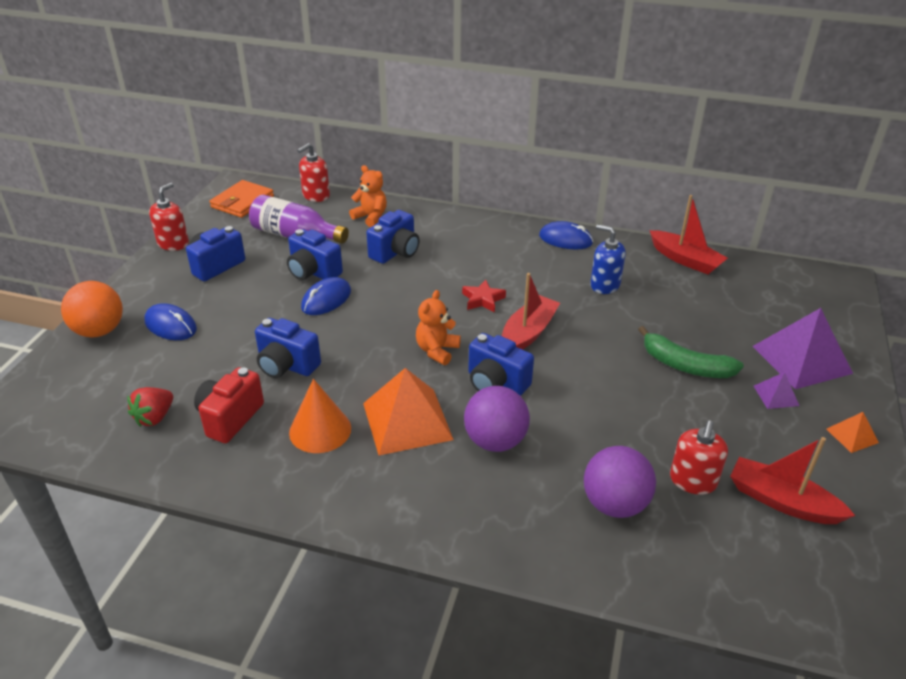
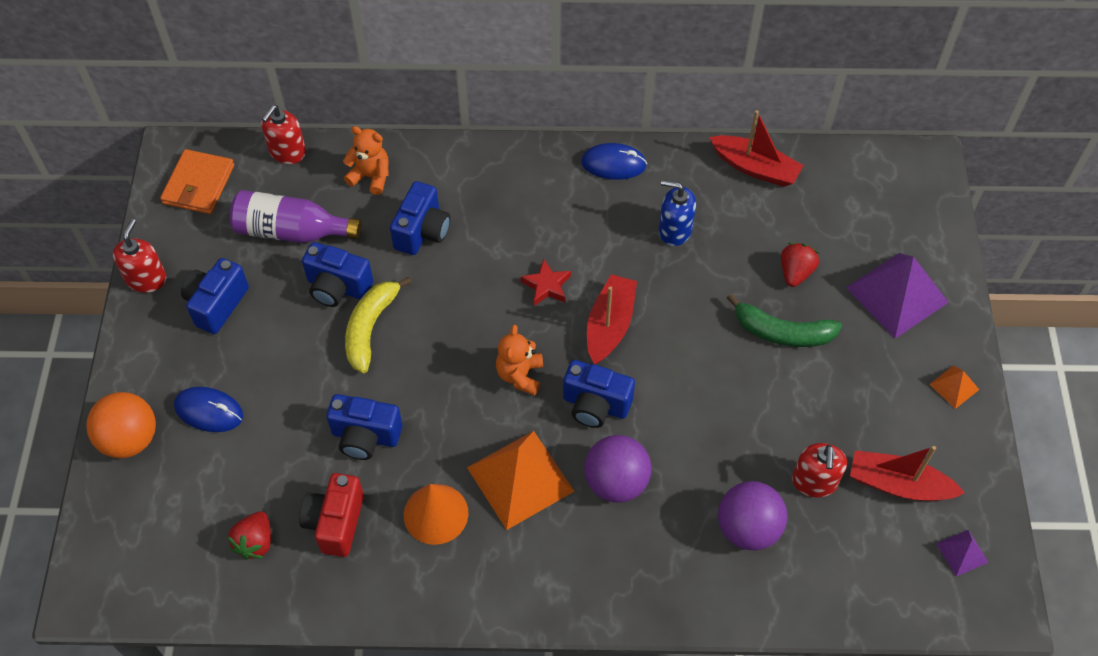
camera: 15 degrees left, 20 degrees up
(326, 299) = (370, 328): blue mouse -> yellow banana
(706, 328) = (795, 272): none -> red strawberry
(776, 395) = (877, 352): purple pyramid -> purple pyramid (962, 552)

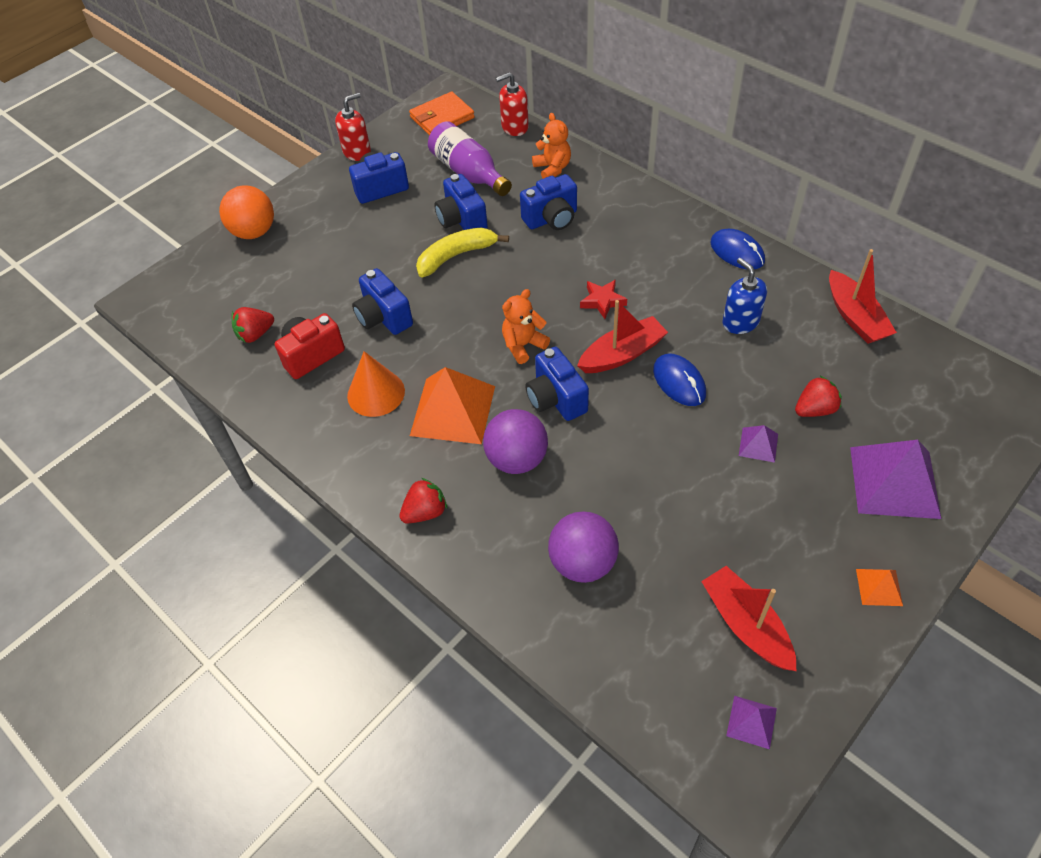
camera: 45 degrees right, 5 degrees down
(209, 411) = (311, 244): blue mouse -> blue mouse (679, 382)
(588, 585) = (425, 512): none -> red strawberry
(782, 332) = (758, 444): green banana -> purple pyramid
(814, 482) = (673, 569): red soap dispenser -> none

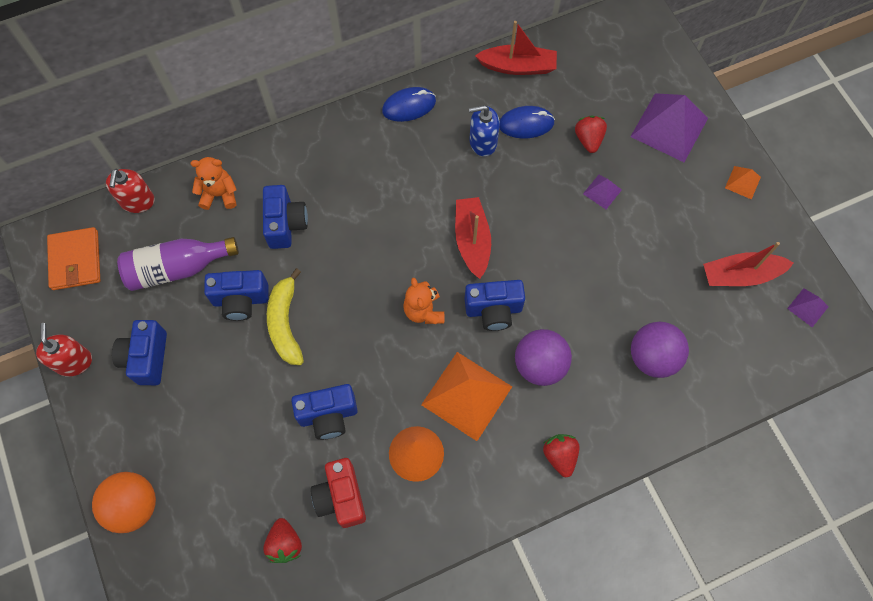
camera: 70 degrees left, 15 degrees up
(602, 301) = (407, 229): red star -> none
(679, 382) = (520, 214): blue mouse -> blue mouse (526, 124)

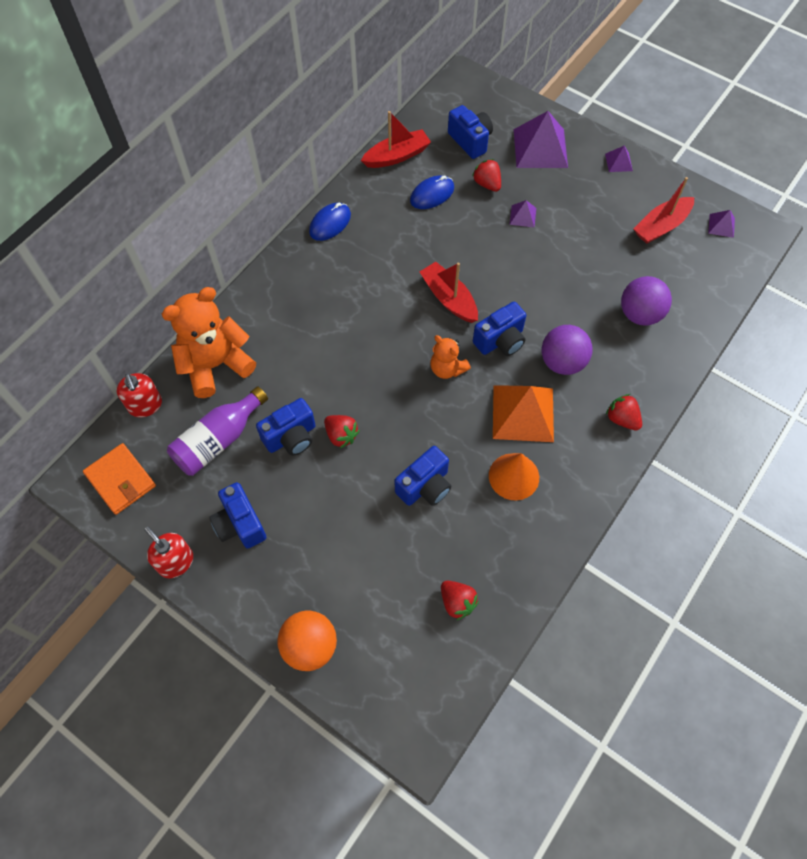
camera: 30 degrees left, 5 degrees down
(219, 194) = (215, 365): orange teddy bear -> orange teddy bear, size x1.87
(285, 323) = (341, 435): yellow banana -> red strawberry
(286, 224) = (289, 360): blue camera -> blue camera (470, 141)
(341, 497) = (478, 541): red camera -> none
(483, 142) = (407, 223): blue soap dispenser -> none
(742, 182) = (618, 162): orange pyramid -> purple pyramid

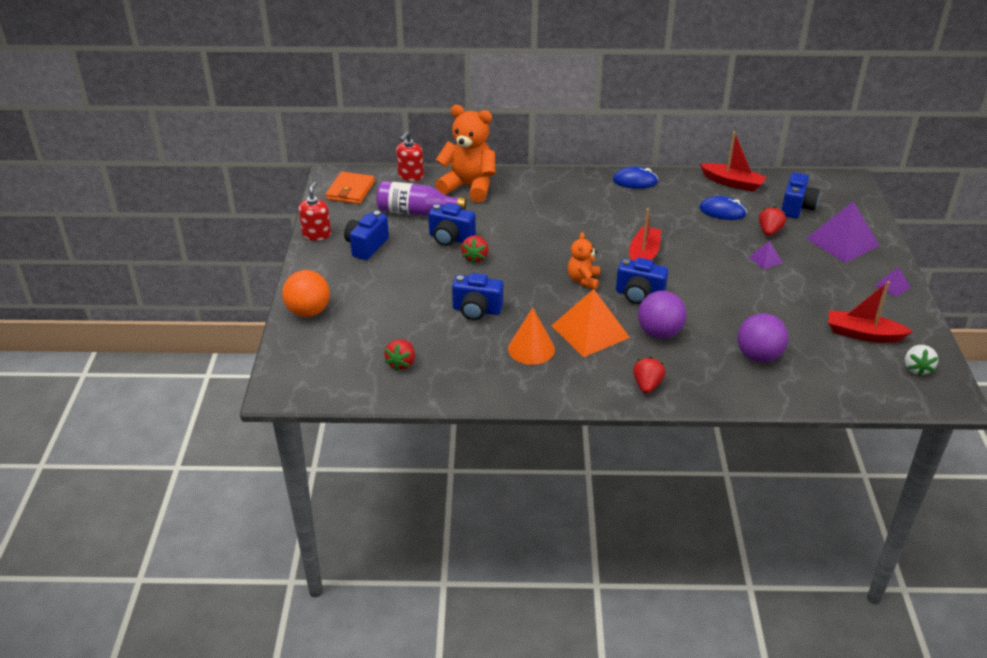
camera: 55 degrees right, 25 degrees down
(721, 225) = (916, 368): purple pyramid -> white strawberry

